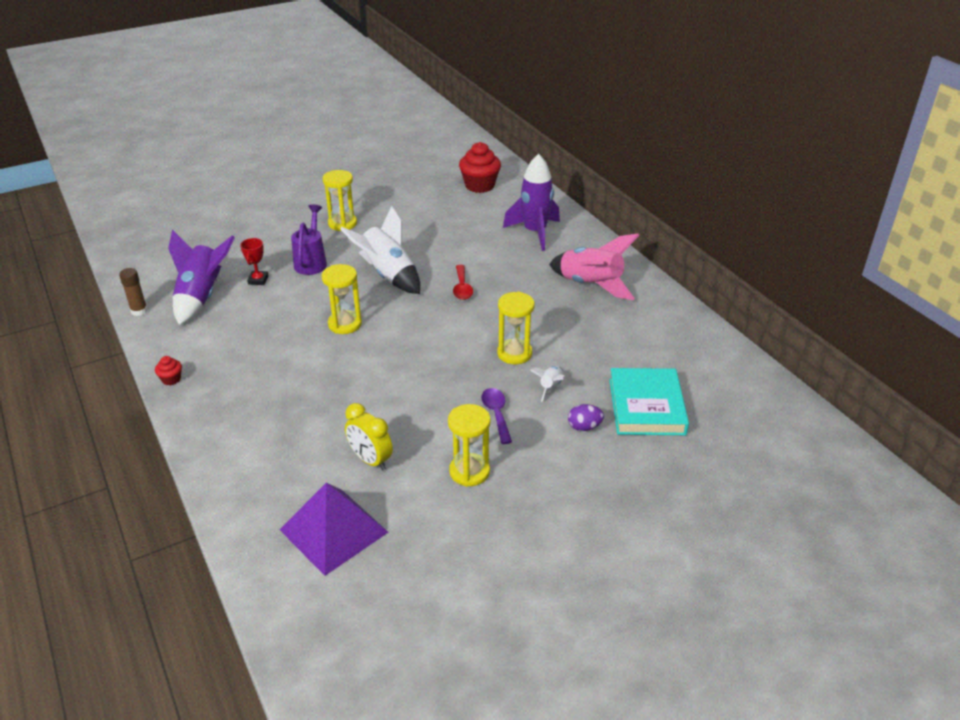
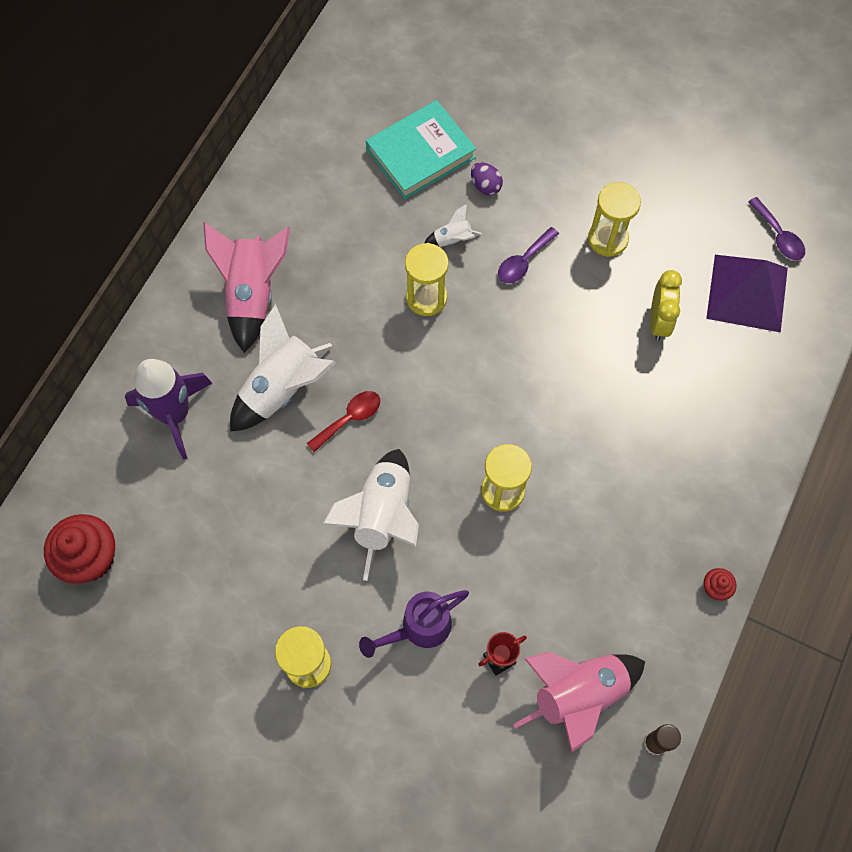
camera: 125 degrees left, 30 degrees up
(201, 297) = (578, 695): purple rocket -> pink rocket
(359, 591) = (778, 236): none -> purple spoon
(510, 272) = (283, 388): none -> white rocket

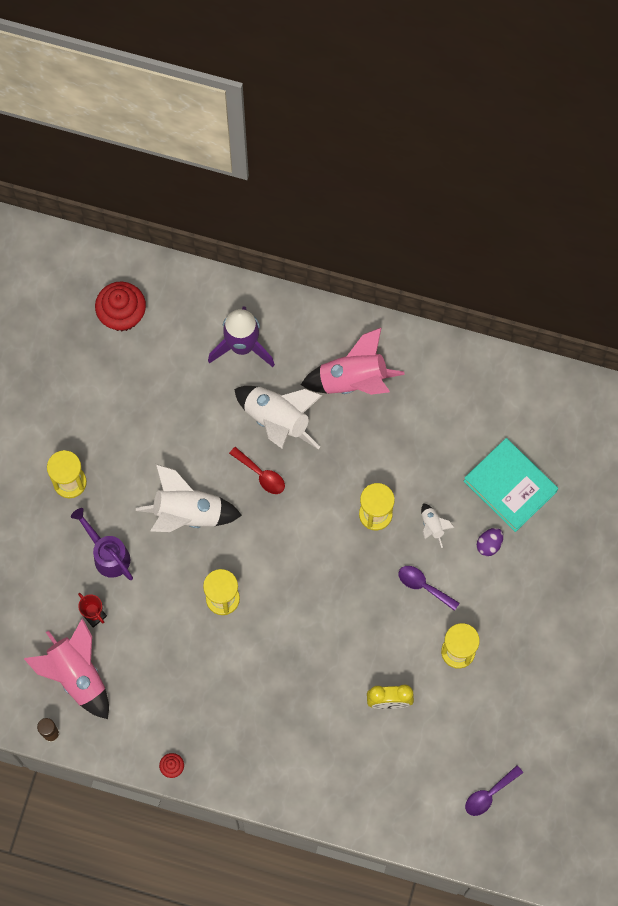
camera: 80 degrees right, 5 degrees up
(747, 292) = (429, 772): purple pyramid -> none

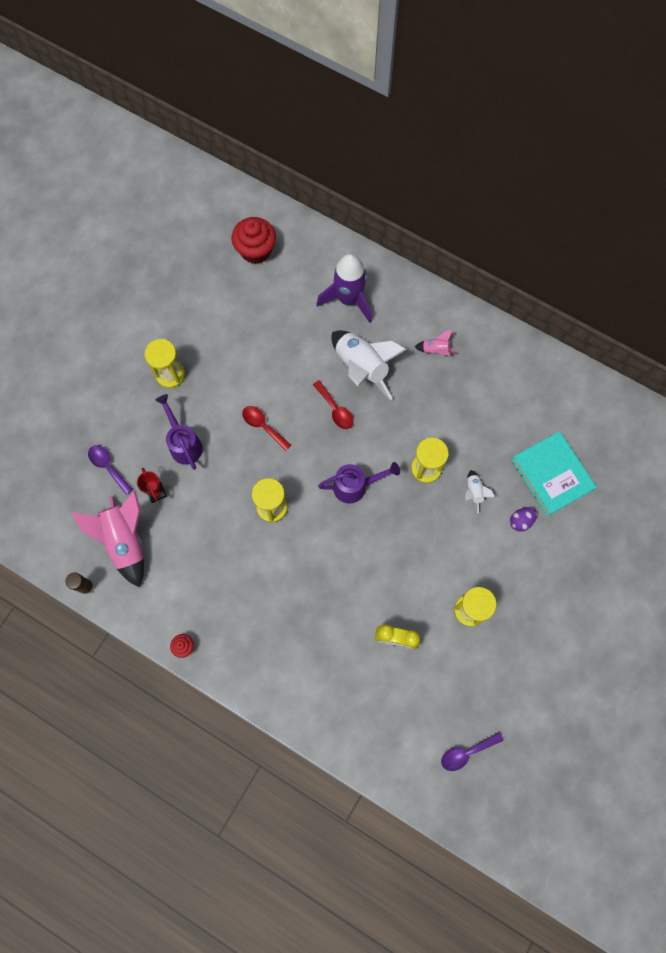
camera: 15 degrees right, 0 degrees up
(188, 513) = (263, 426): white rocket -> red spoon
(305, 553) = (355, 486): none -> purple watering can
(353, 380) = (435, 350): pink rocket -> pink rocket, size x0.46
(423, 586) = (453, 543): purple spoon -> purple spoon (108, 467)

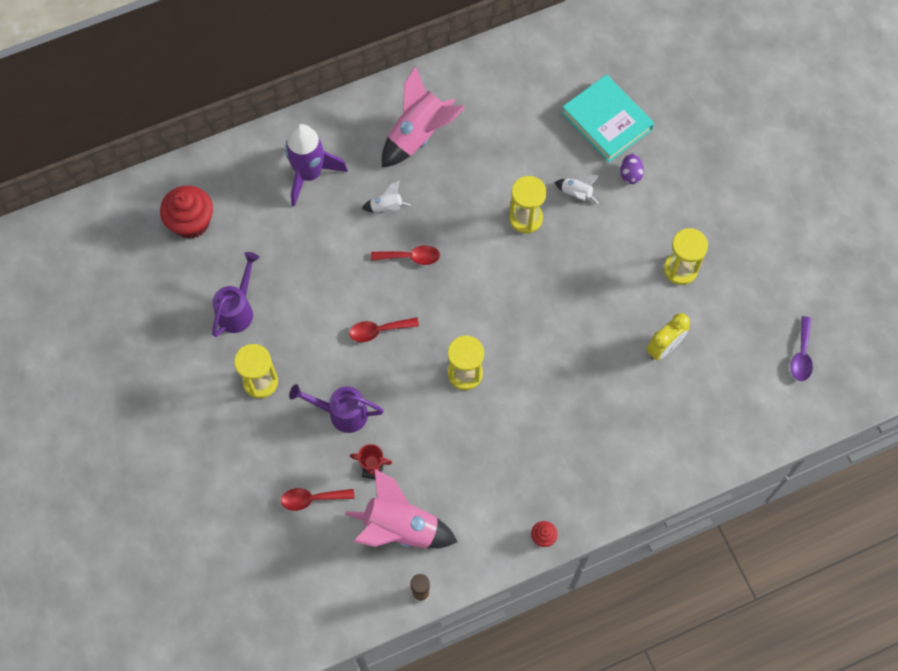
camera: 55 degrees left, 5 degrees down
(108, 467) = (312, 499): purple spoon -> red spoon
(355, 486) = (498, 288): purple watering can -> purple watering can (238, 310)
(361, 367) = (386, 207): white rocket -> white rocket, size x0.46
(435, 350) = (419, 135): pink rocket -> pink rocket, size x2.15
(551, 475) = (607, 121): turquoise book -> turquoise book turned 45 degrees clockwise

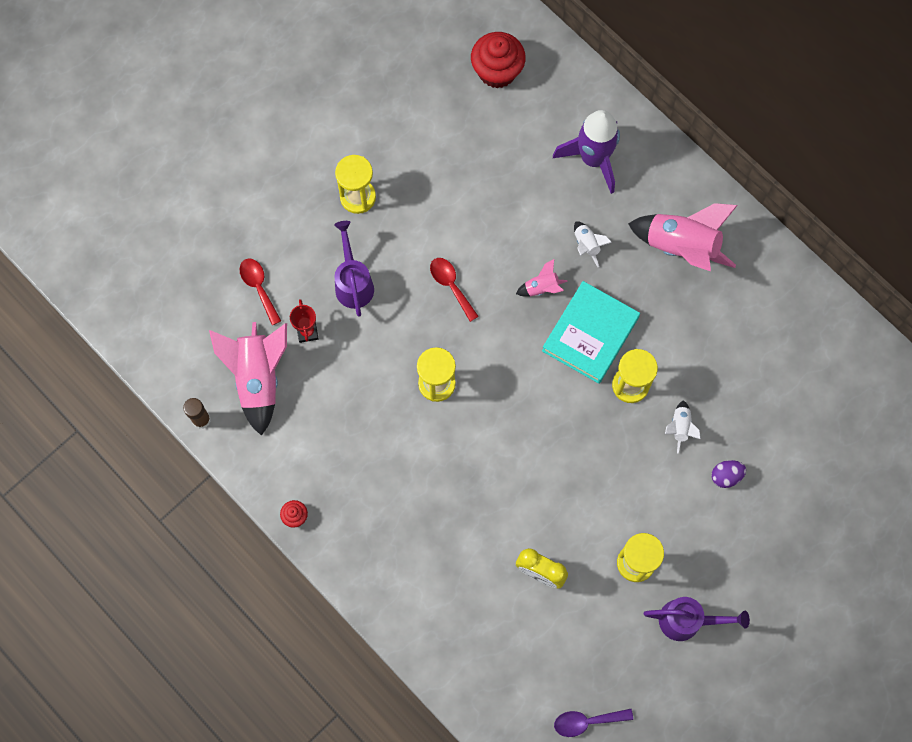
camera: 70 degrees right, 5 degrees up
(238, 310) = (423, 148): purple watering can -> purple watering can (687, 621)
(410, 257) = (541, 288): red spoon -> pink rocket
(607, 121) = (779, 431): turquoise book -> turquoise book (590, 334)

